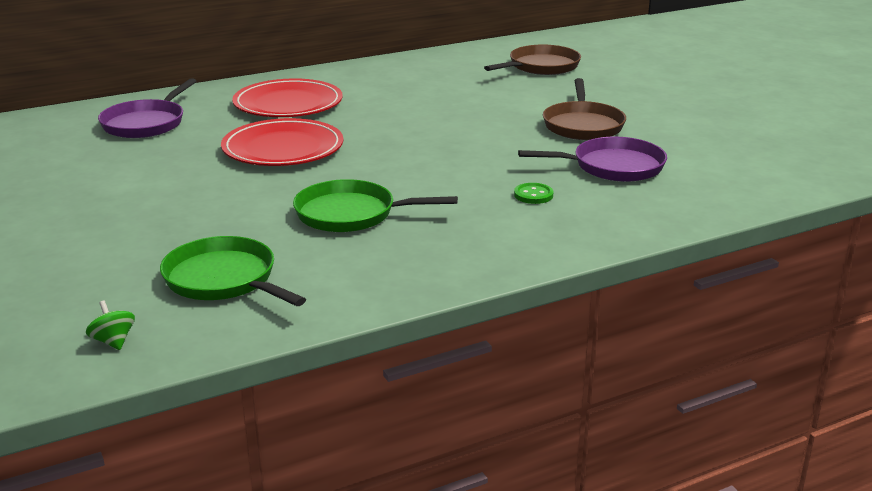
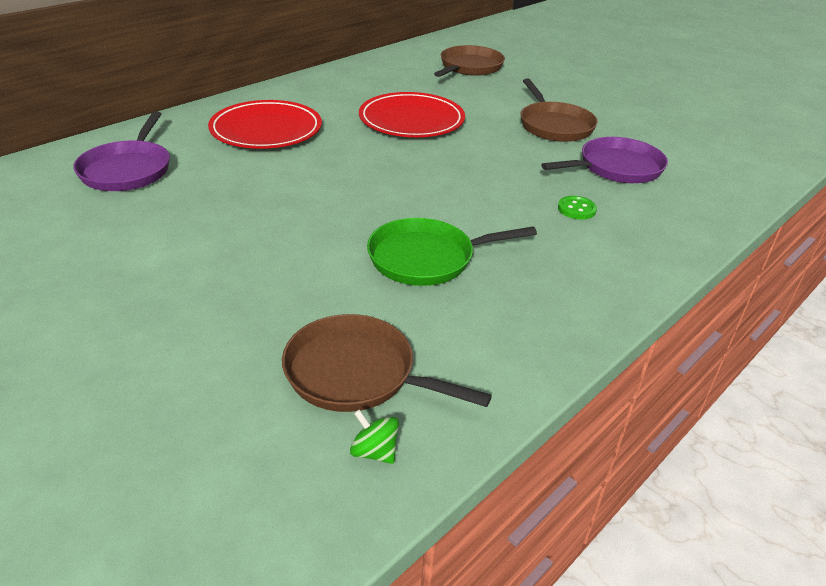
camera: 20 degrees left, 10 degrees up
(113, 341) = (288, 501): green spinning top -> green spinning top (374, 451)
(223, 279) = (356, 373): green pan -> brown pan
(283, 149) = (298, 185): red plate -> red plate (411, 120)

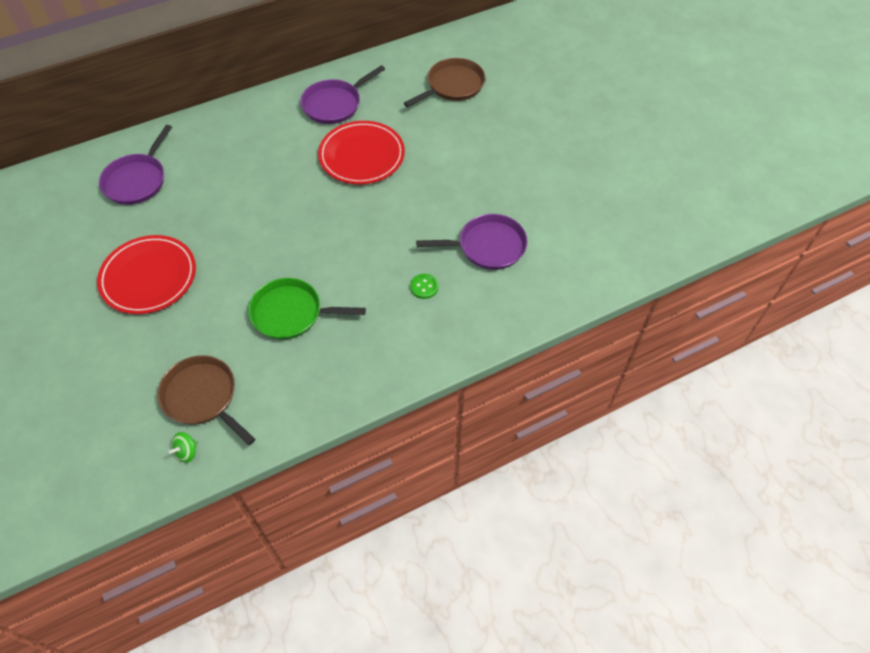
camera: 20 degrees right, 20 degrees up
(266, 130) = (247, 149): red plate -> red plate (149, 277)
(350, 89) = (334, 104): none -> purple pan
(374, 451) = (187, 452): green spinning top -> green spinning top turned 105 degrees counterclockwise
(554, 125) = (474, 183): brown pan -> none

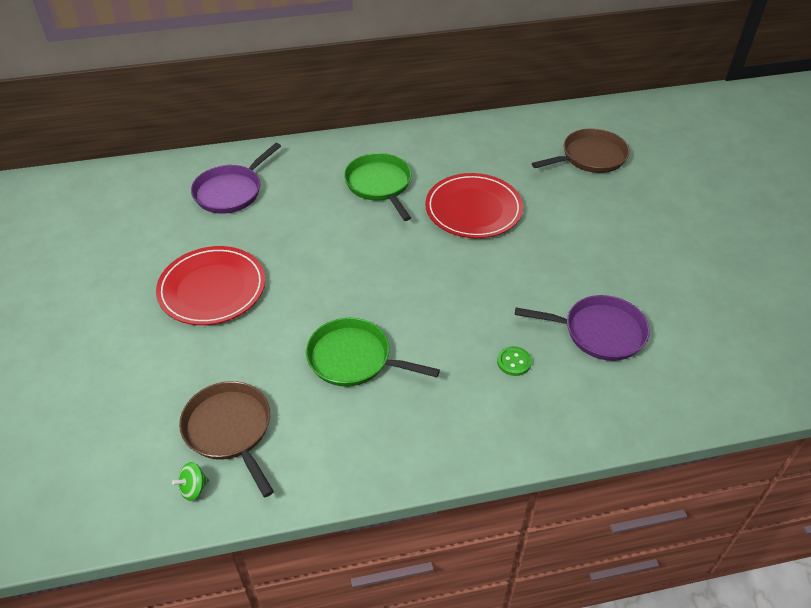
camera: 15 degrees right, 10 degrees down
(273, 147) = (379, 185): none -> green pan
(334, 104) = (455, 154): purple pan -> none

